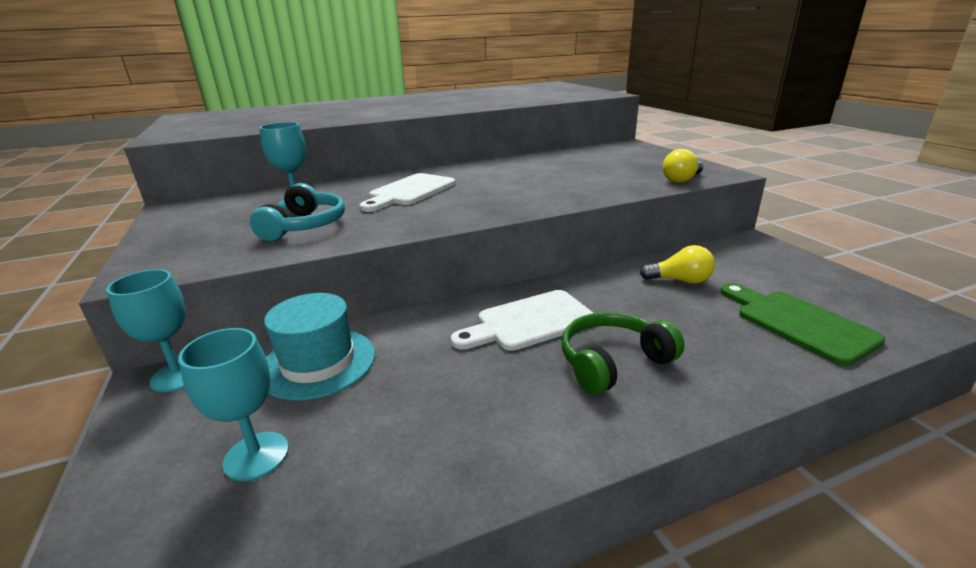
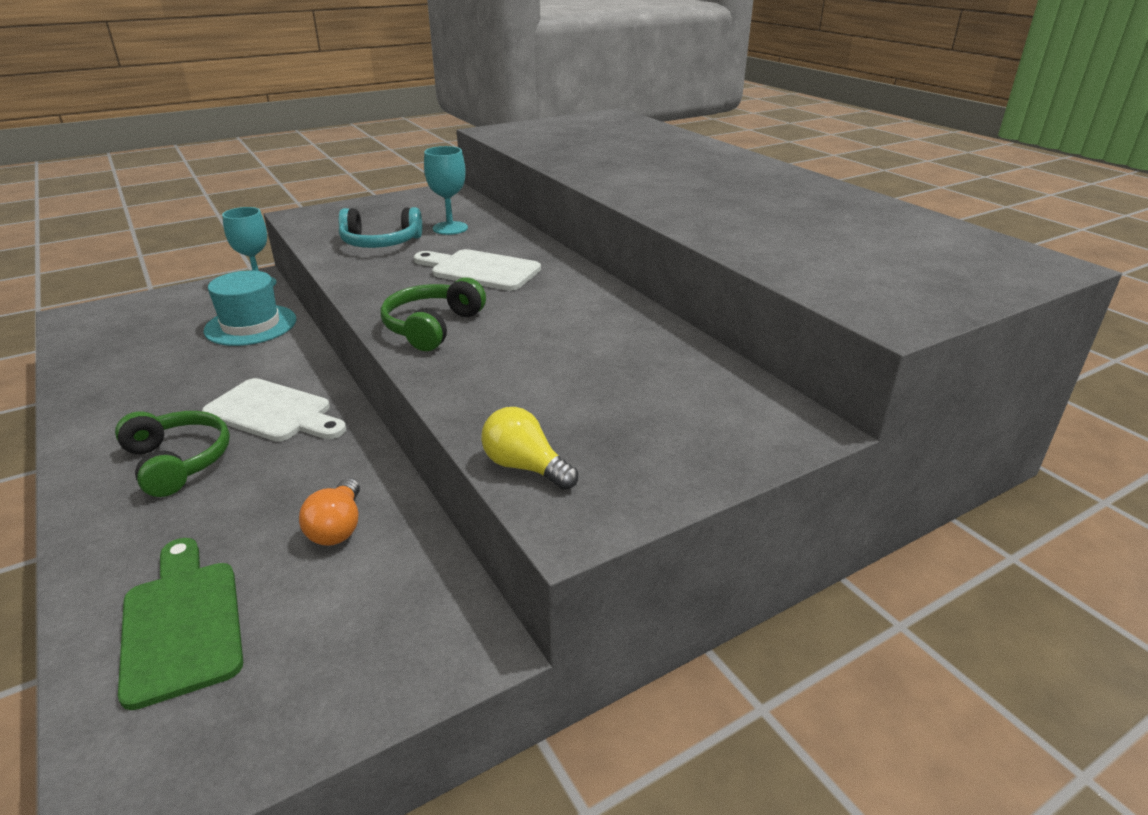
camera: 80 degrees right, 5 degrees up
(256, 456) = (155, 327): turquoise goblet -> none
(510, 201) = (432, 327): none -> green headphones
(529, 322) = (273, 412): white cutting board -> white cutting board turned 150 degrees clockwise
(680, 280) = (338, 527): yellow light bulb -> orange light bulb
(798, 323) = (182, 623): green cutting board -> green cutting board turned 75 degrees counterclockwise

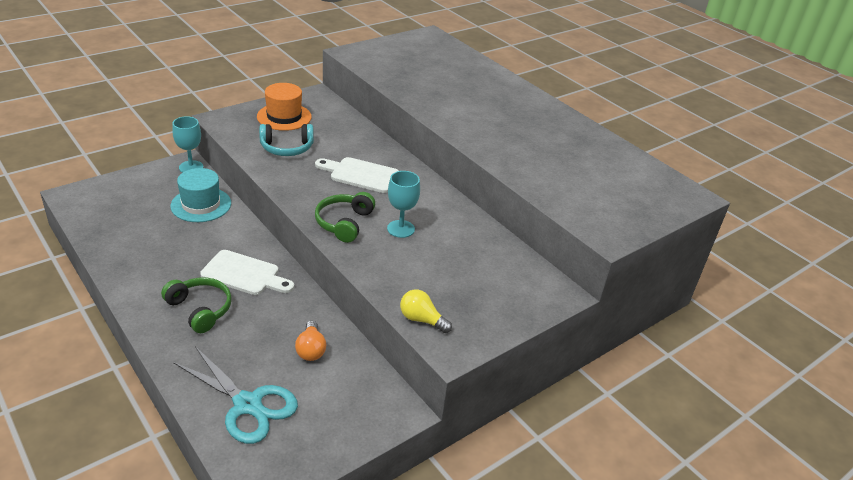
camera: 10 degrees left, 5 degrees up
(182, 623) = (248, 405): green cutting board -> turquoise scissors
(392, 212) = (284, 117): none -> orange hat
(450, 228) = (330, 134): turquoise goblet -> turquoise goblet (400, 229)

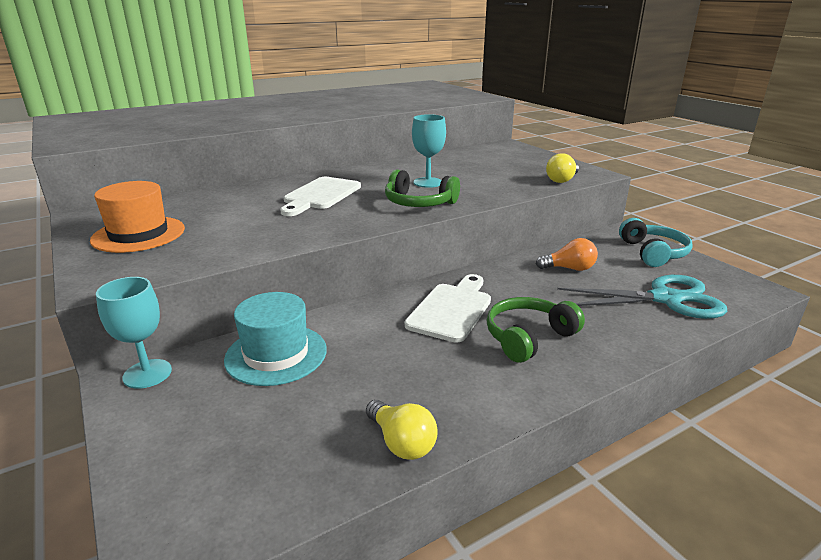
camera: 80 degrees left, 10 degrees down
(111, 252) = (401, 442): none -> yellow light bulb
(248, 405) = (666, 299): turquoise scissors -> turquoise scissors turned 45 degrees clockwise
(287, 148) = (235, 231): turquoise headphones -> turquoise headphones (653, 253)

